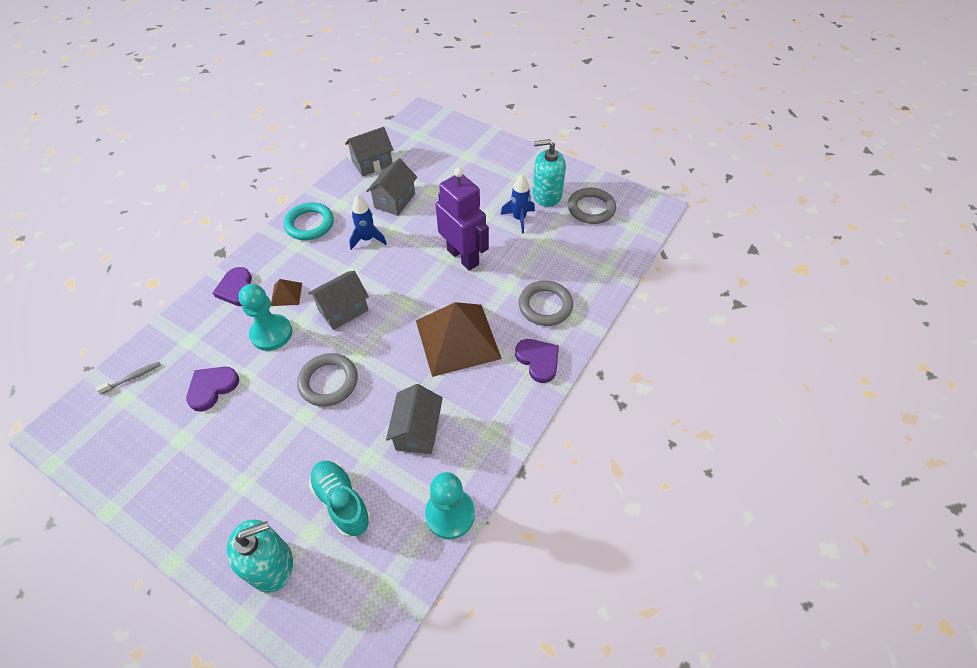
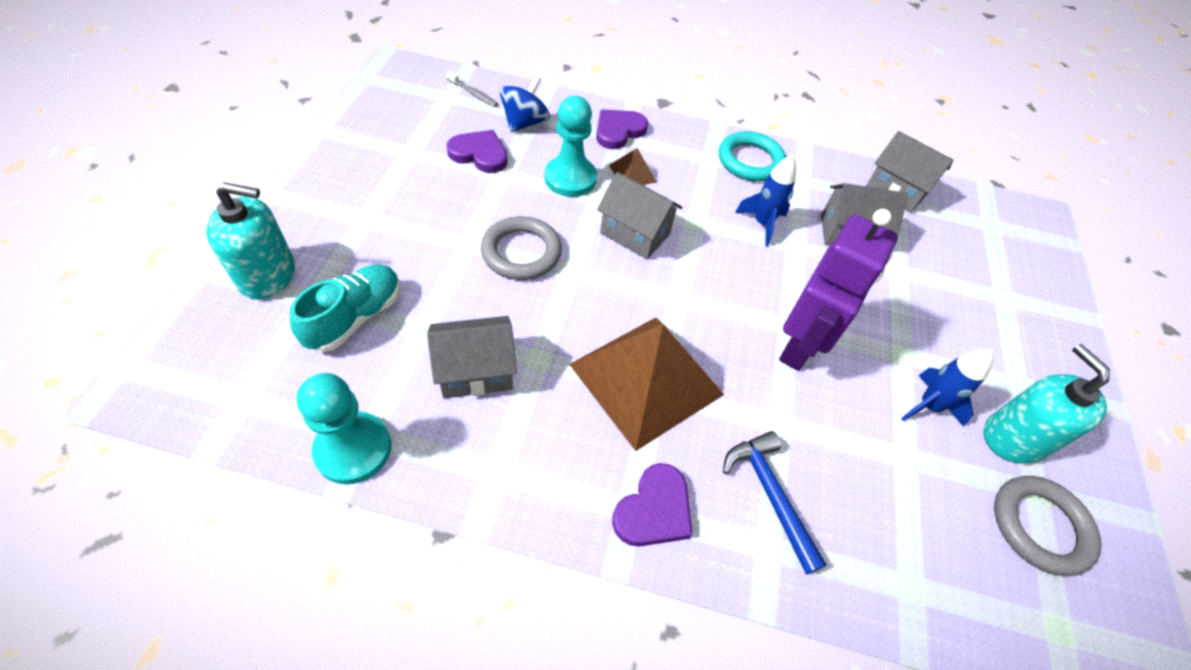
camera: 65 degrees right, 0 degrees up
(192, 348) = (524, 123): none -> blue spinning top
(271, 564) = (267, 275): turquoise soap dispenser -> turquoise soap dispenser turned 45 degrees counterclockwise
(545, 306) = (770, 494): grey ring -> blue hammer

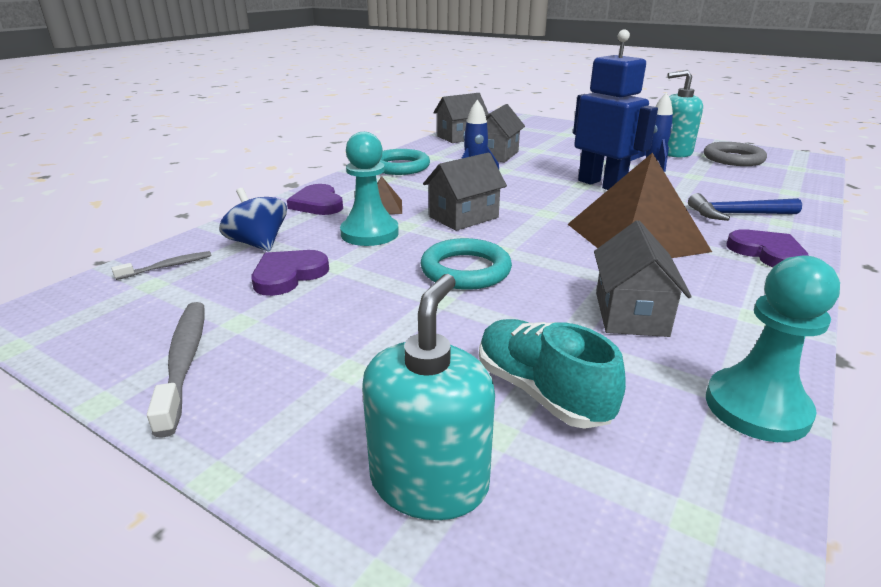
camera: 65 degrees left, 25 degrees down
(362, 145) = (184, 361): none -> grey toothbrush
(521, 252) = (465, 270): grey ring -> turquoise ring
(800, 345) = (601, 184): purple robot -> blue robot

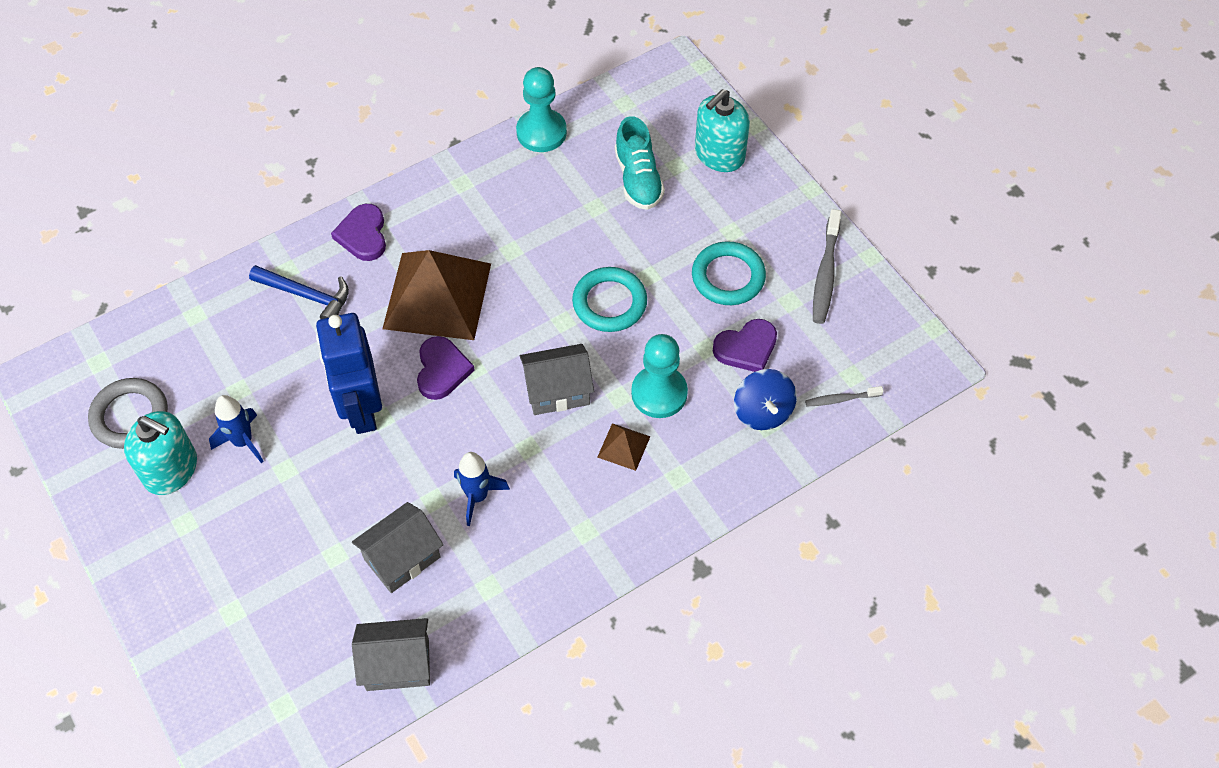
camera: 155 degrees left, 30 degrees up
(318, 204) = (688, 482): purple heart -> purple heart (442, 370)
(400, 167) = (551, 564): turquoise ring -> turquoise ring (728, 277)
(630, 314) = (535, 213): grey house -> none

